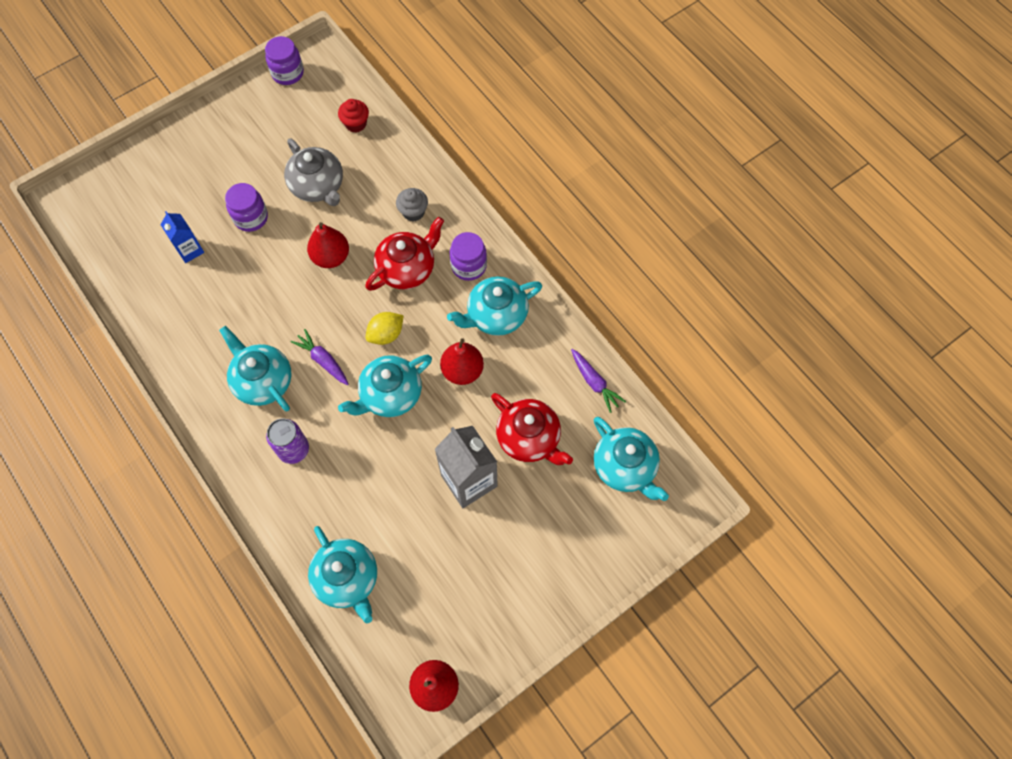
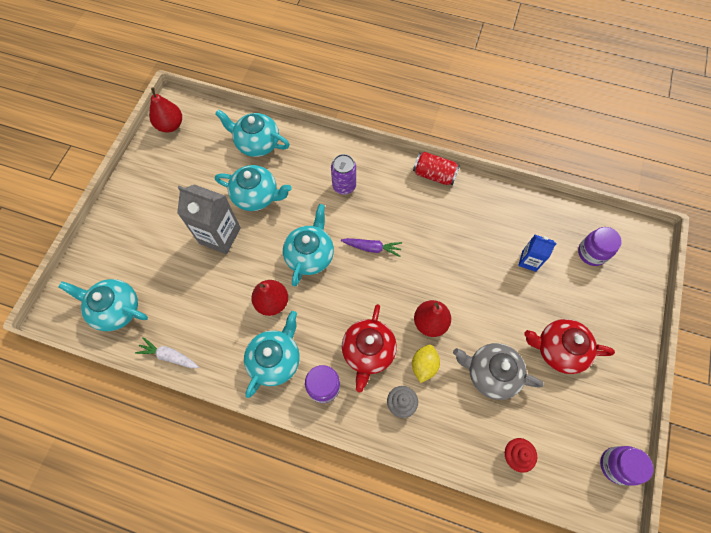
camera: 145 degrees right, 0 degrees up
(189, 397) = (434, 175): none -> red can
(251, 218) = (513, 313): purple jar -> purple jar (592, 253)
(262, 381) = (399, 211): turquoise teapot -> turquoise teapot (256, 196)
(386, 334) = (344, 292): yellow lemon -> yellow lemon (424, 365)
(529, 438) = (195, 286): red teapot -> red teapot (558, 349)
(594, 382) = (169, 356): purple carrot -> white carrot

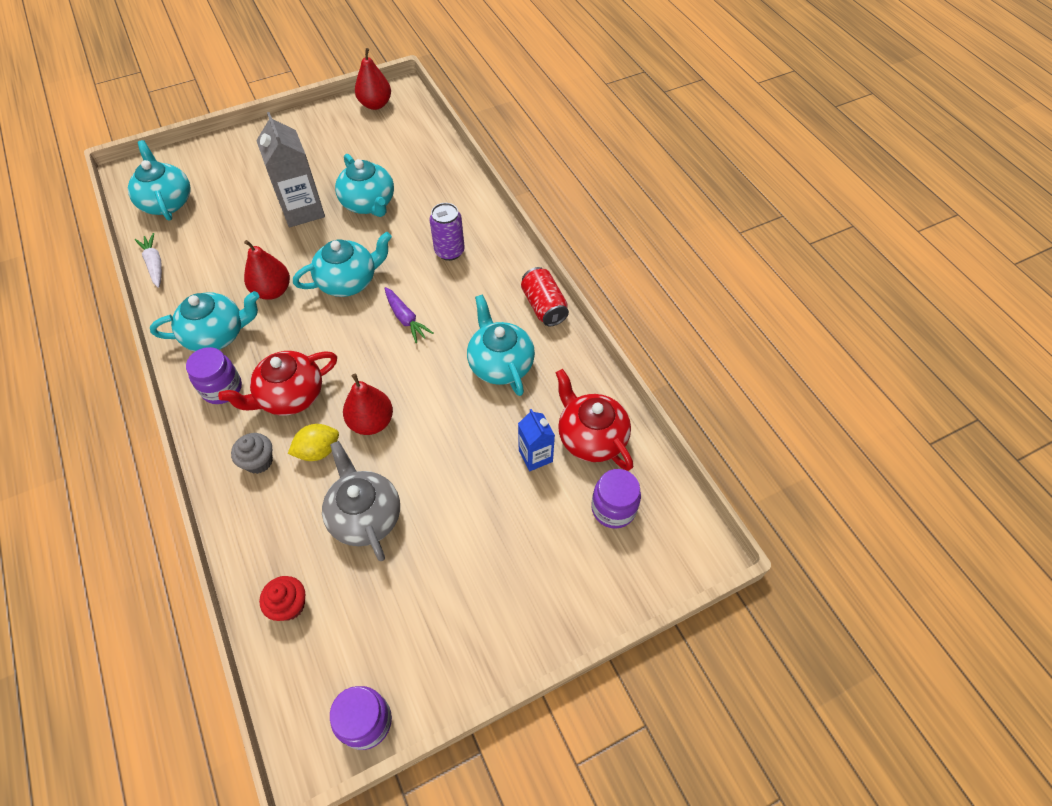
camera: 45 degrees right, 10 degrees down
(257, 143) = (423, 165): turquoise teapot -> turquoise teapot (500, 364)
(558, 349) = (456, 560): red teapot -> red teapot (591, 437)

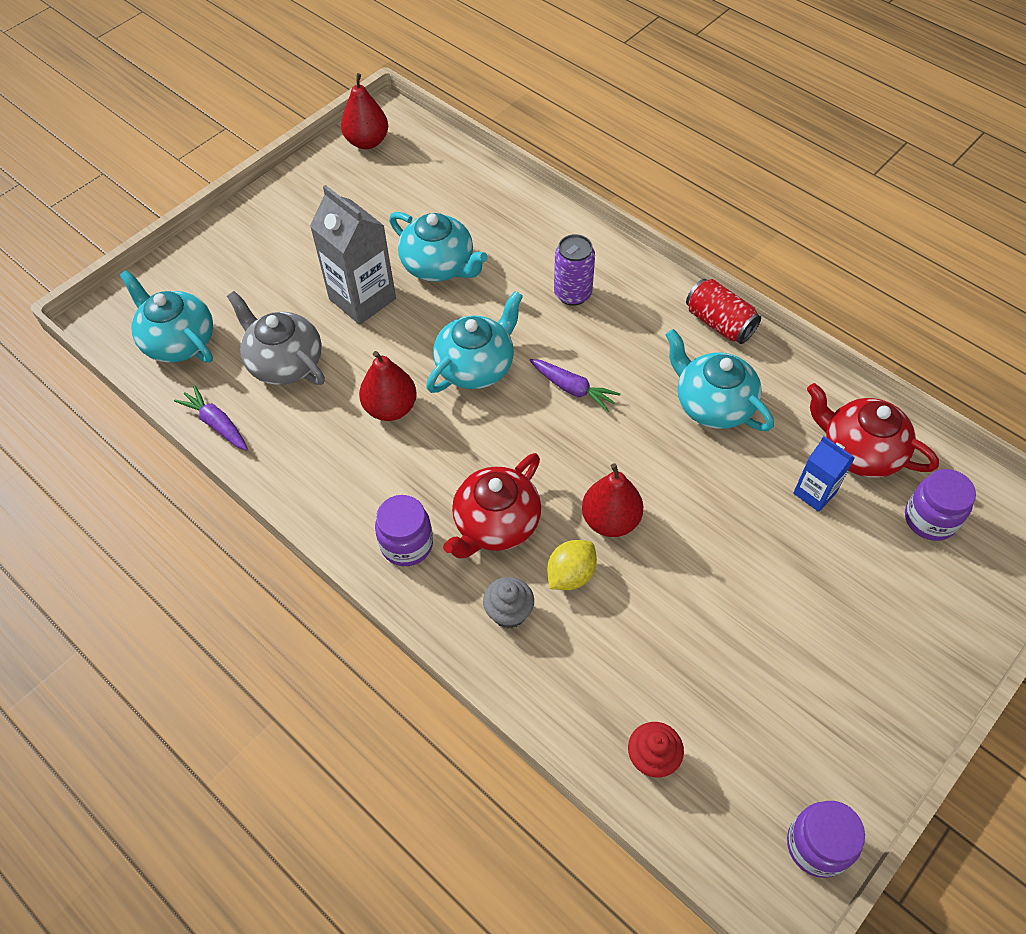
camera: 20 degrees left, 0 degrees up
(154, 264) = (216, 424): white carrot -> purple carrot
(217, 334) = (357, 483): turquoise teapot -> none
(365, 515) = (671, 627): grey teapot -> grey teapot (284, 362)

